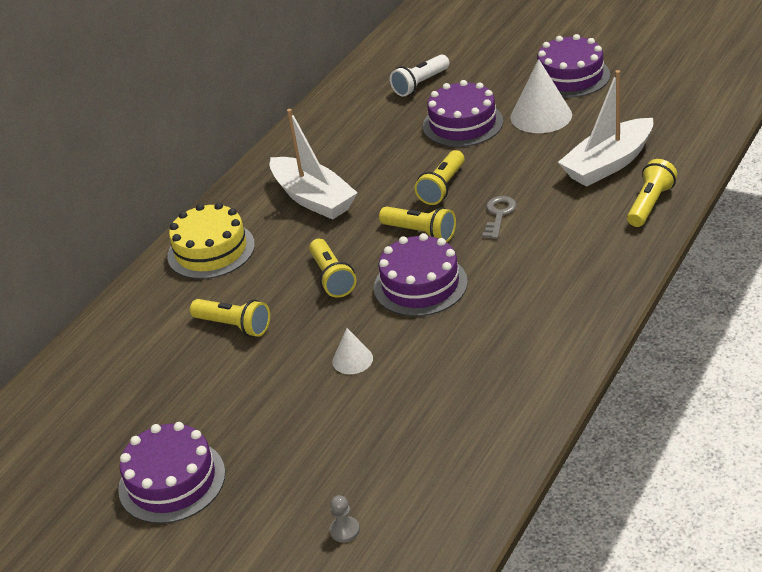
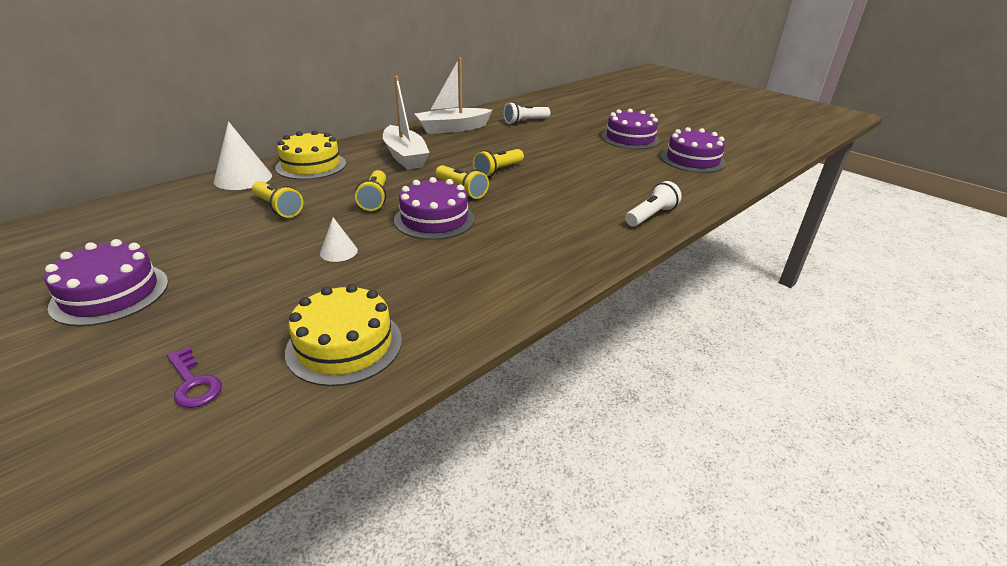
camera: 10 degrees right, 5 degrees down
(344, 530) = (193, 383): grey pawn -> purple key
(444, 454) = (344, 345): none -> yellow cake
(462, 124) = (538, 144): purple cake -> purple cake (692, 160)
(499, 215) = (527, 194): grey key -> none
(541, 116) = (596, 152): white cone -> white cone (243, 178)
(608, 164) = (630, 186): white boat -> white boat (452, 128)
(650, 204) = (650, 216): yellow flashlight -> white flashlight

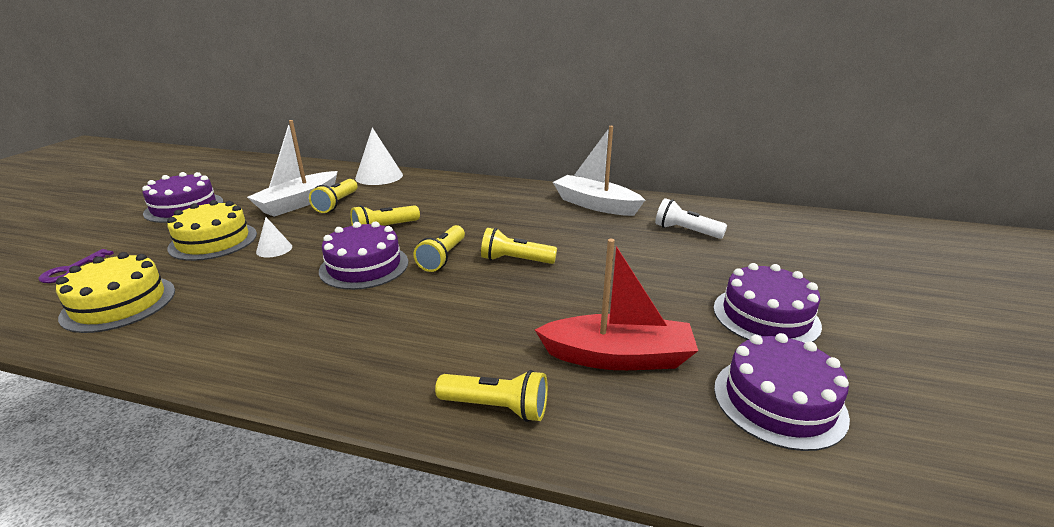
camera: 60 degrees right, 5 degrees down
(311, 165) = (427, 186): yellow cake -> yellow cake (213, 241)
(405, 156) = (492, 209): white boat -> white boat (299, 203)
(633, 177) = (618, 357): none -> red boat
(650, 216) = (496, 407): white flashlight -> yellow flashlight

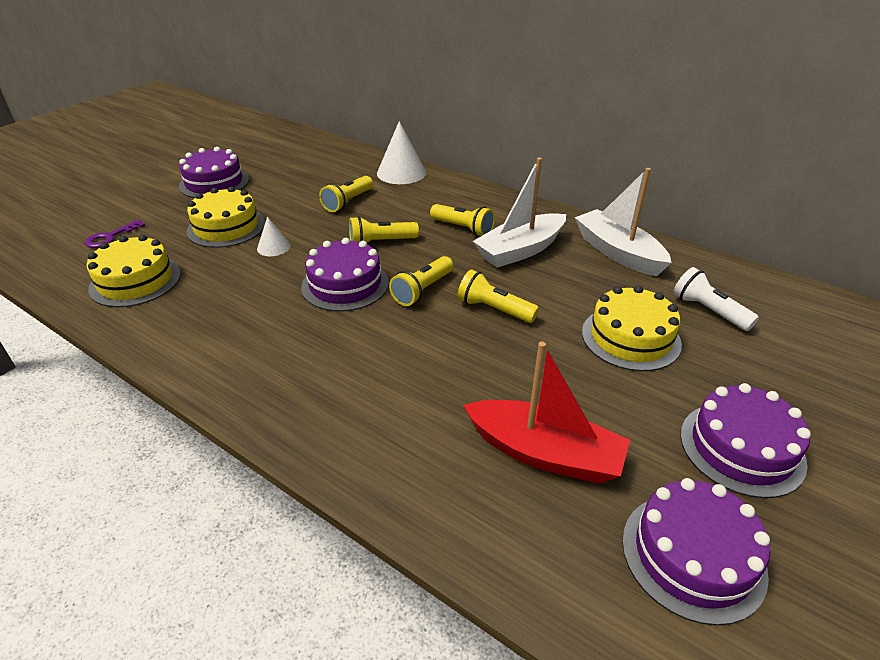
camera: 20 degrees right, 10 degrees up
(299, 203) = (314, 195): white boat -> white boat (520, 250)
(496, 407) = (400, 475): yellow flashlight -> yellow flashlight (463, 228)
(639, 259) = (630, 338): none -> yellow cake

